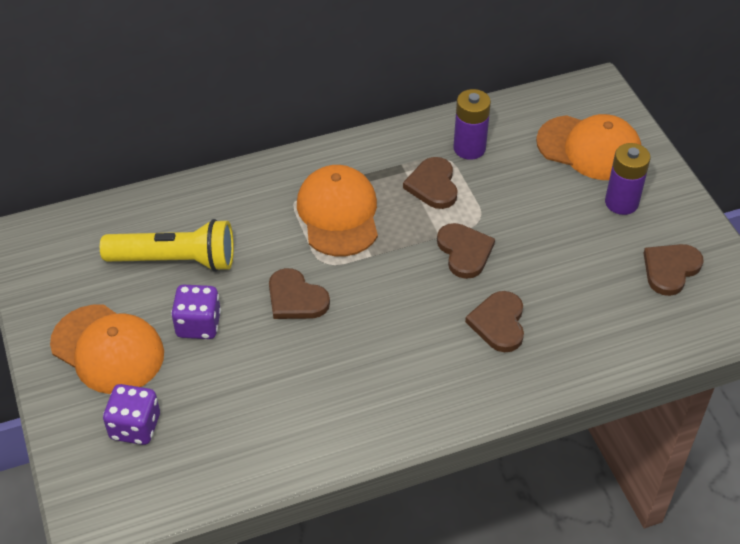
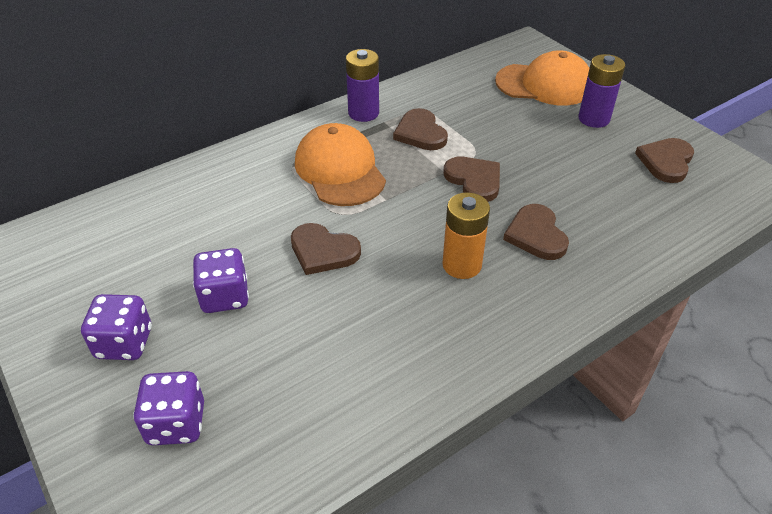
camera: 15 degrees left, 5 degrees down
(108, 349) = (124, 343): orange cap -> purple dice
(175, 260) = (183, 239): yellow flashlight -> none
(416, 339) = (462, 265): none -> orange battery
(469, 148) = (440, 100): purple battery -> purple battery (363, 113)

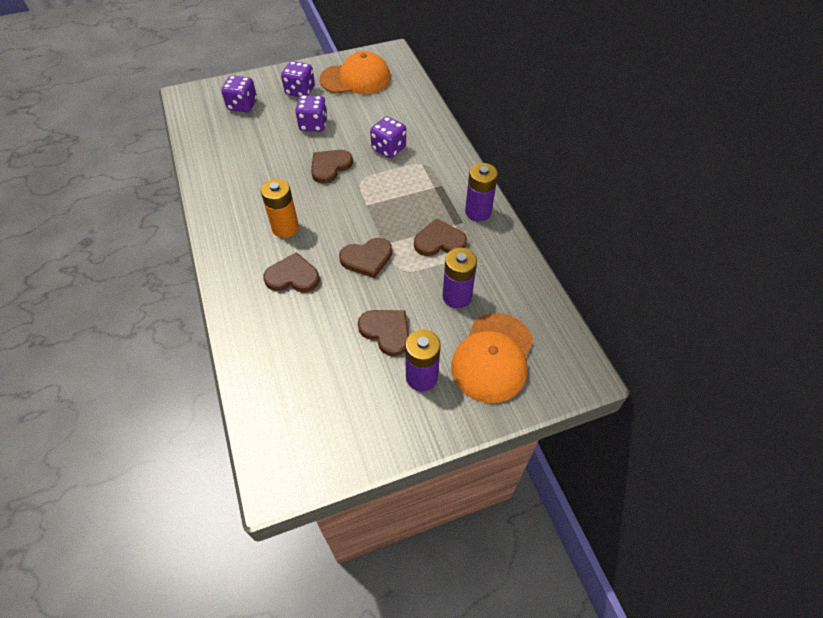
camera: 105 degrees right, 10 degrees up
(268, 200) = (389, 149): none -> purple dice
(340, 170) = (408, 186): orange cap -> orange cap (356, 79)
(489, 112) = (457, 296): none -> purple battery
(666, 161) = (337, 408): brown heart -> brown heart (386, 331)

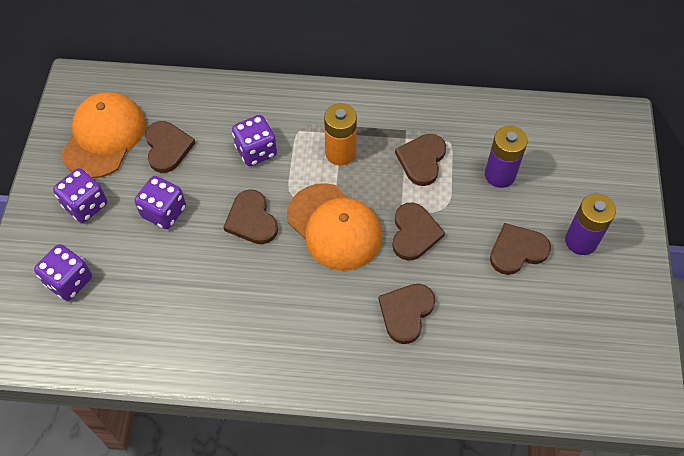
camera: 65 degrees left, 5 degrees up
(285, 228) = (328, 298): orange battery -> orange battery (340, 153)
(365, 108) = (167, 147): none -> brown heart
(478, 212) = (399, 111): purple battery -> none
(493, 357) = (581, 176): orange cap -> orange cap (334, 227)

